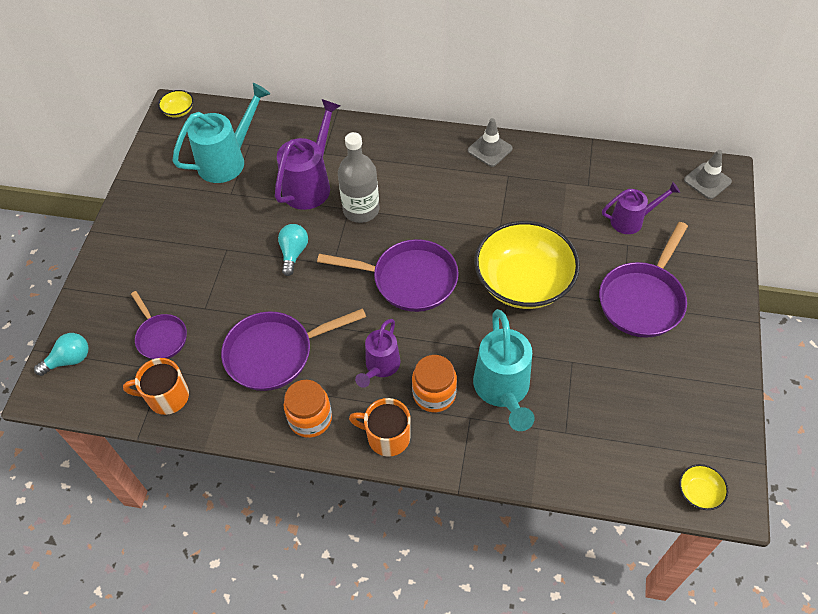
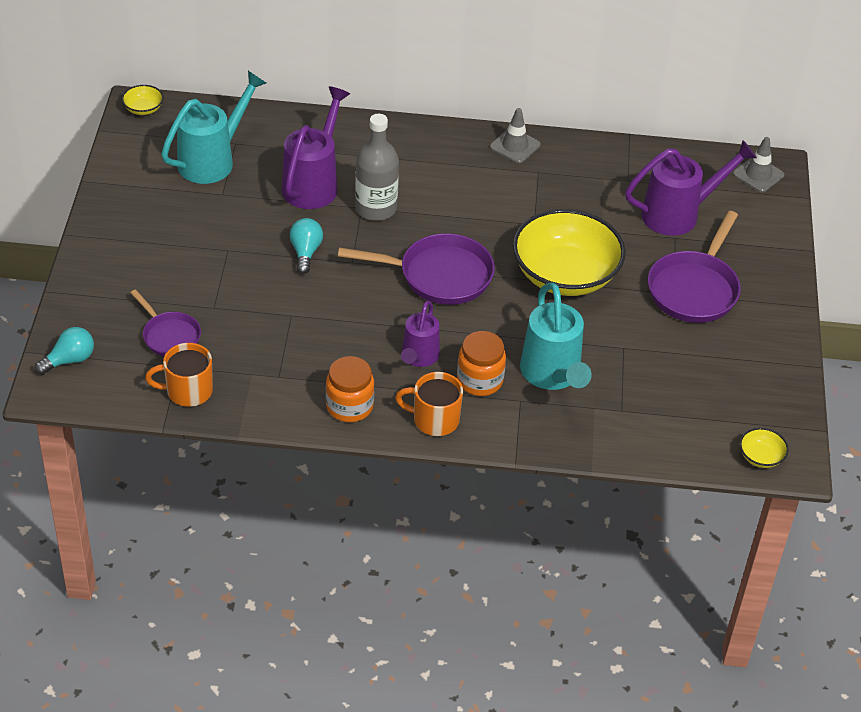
camera: 10 degrees left, 10 degrees down
(275, 353) = (301, 348): purple pan -> none
(631, 220) = (678, 214): purple watering can -> purple watering can, size x1.59

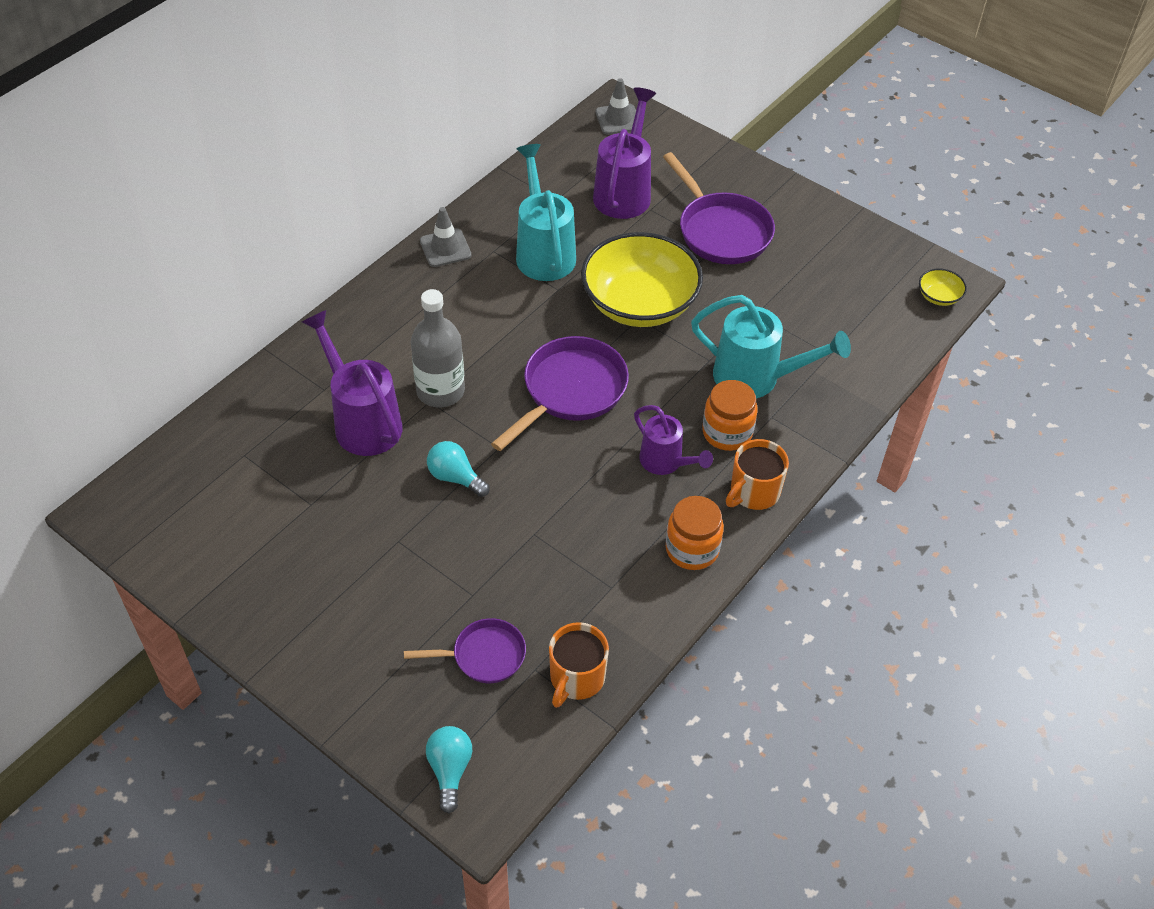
camera: 55 degrees left, 5 degrees up
(143, 109) = (113, 508): yellow bowl -> none
(212, 160) = (252, 487): turquoise watering can -> turquoise watering can (543, 252)

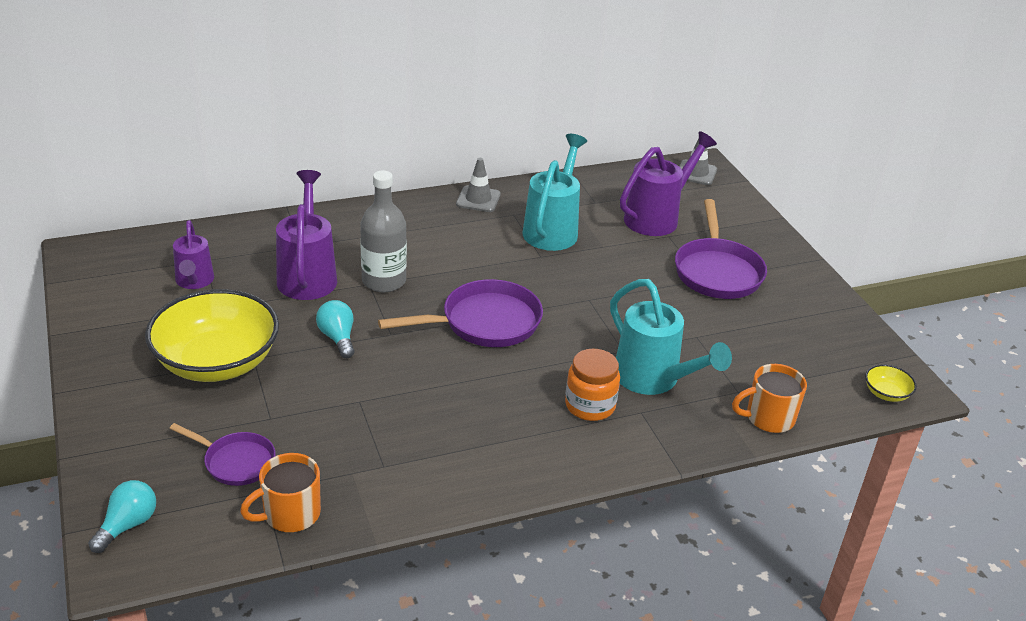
camera: 30 degrees right, 15 degrees down
(639, 303) = (599, 290): yellow bowl -> yellow bowl (217, 362)
(665, 462) = (516, 402): purple watering can -> purple watering can (194, 281)
(692, 549) = (478, 472): orange jar -> none
(754, 492) = (573, 457): orange mug -> orange mug (768, 418)

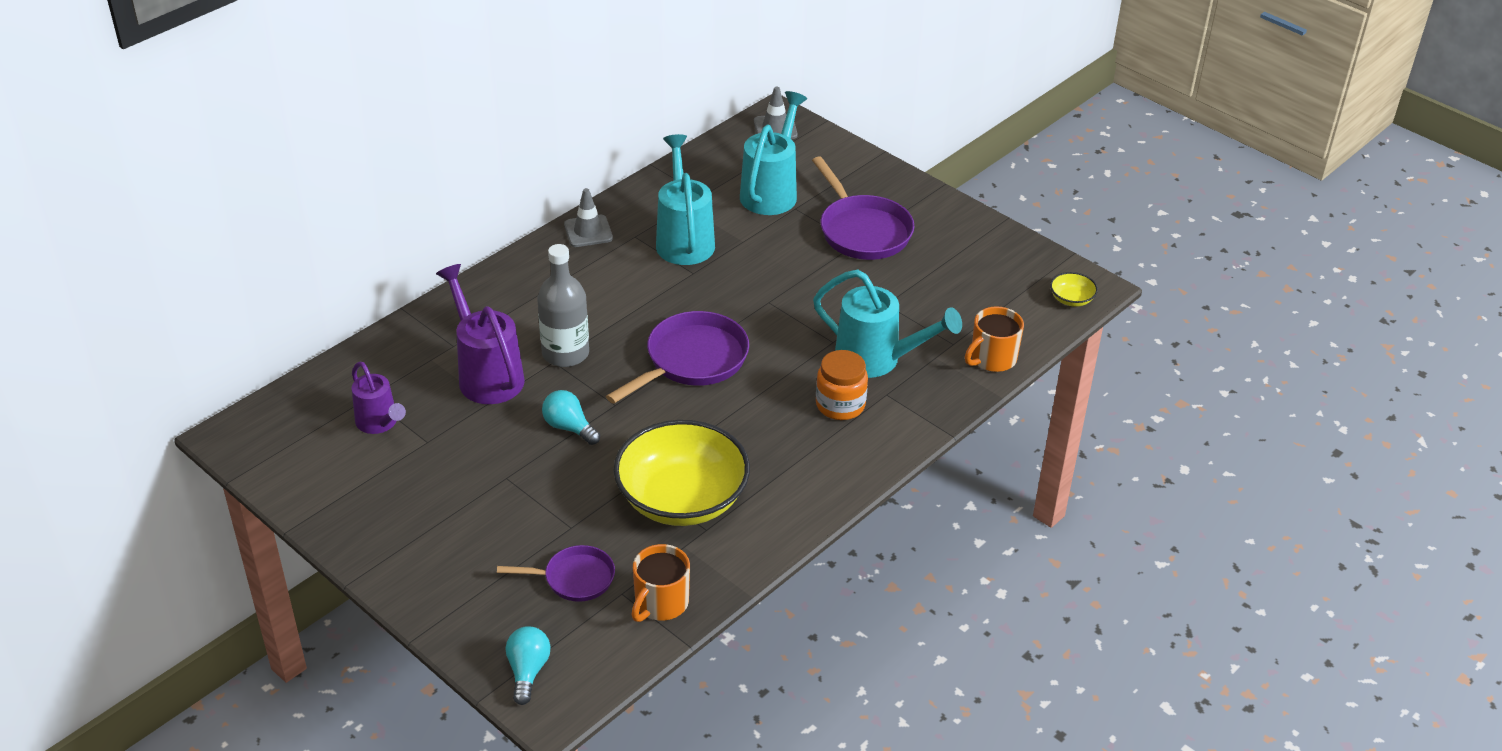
camera: 25 degrees left, 5 degrees up
(217, 362) = (475, 495): yellow bowl -> yellow bowl (682, 499)
(657, 217) = (771, 192): purple watering can -> turquoise watering can

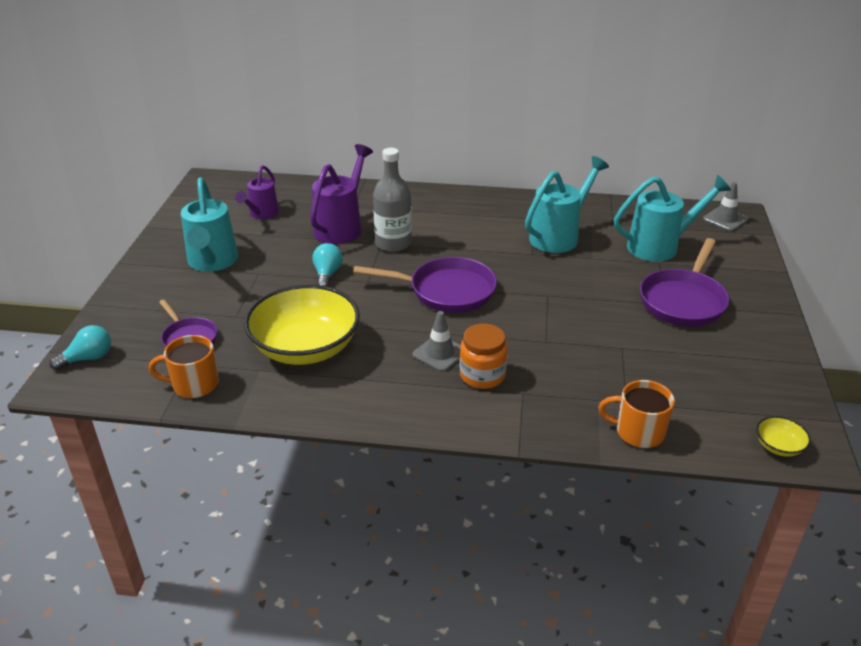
camera: 55 degrees right, 5 degrees down
(588, 231) = (514, 202): grey traffic cone -> grey traffic cone (440, 353)
(876, 359) = (554, 370): turquoise watering can -> turquoise watering can (212, 262)

